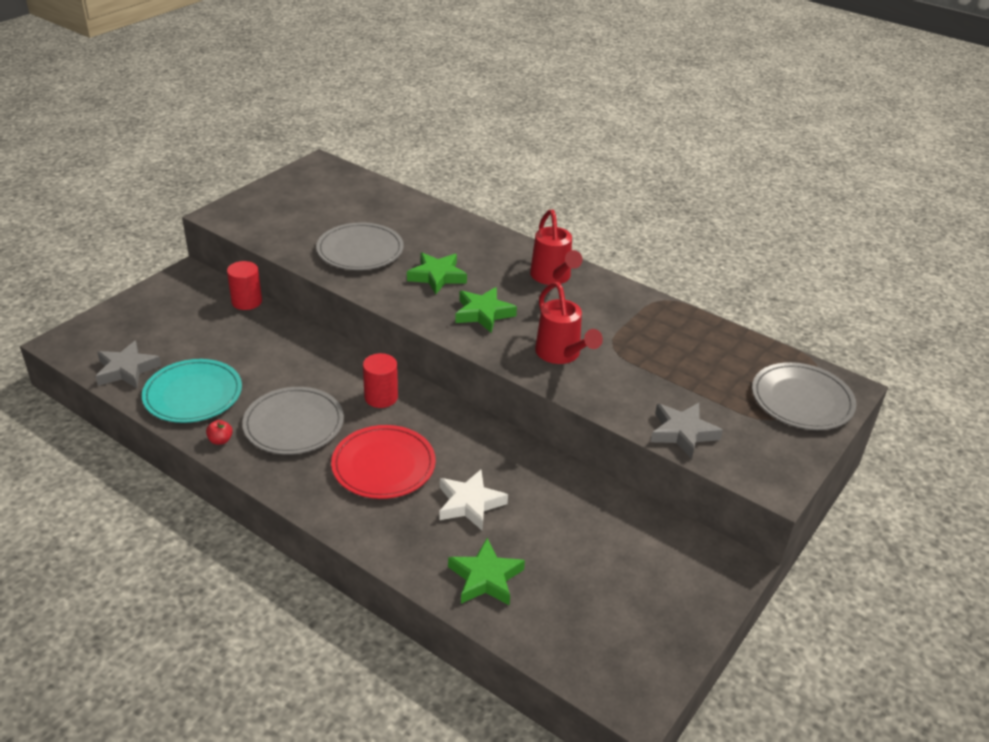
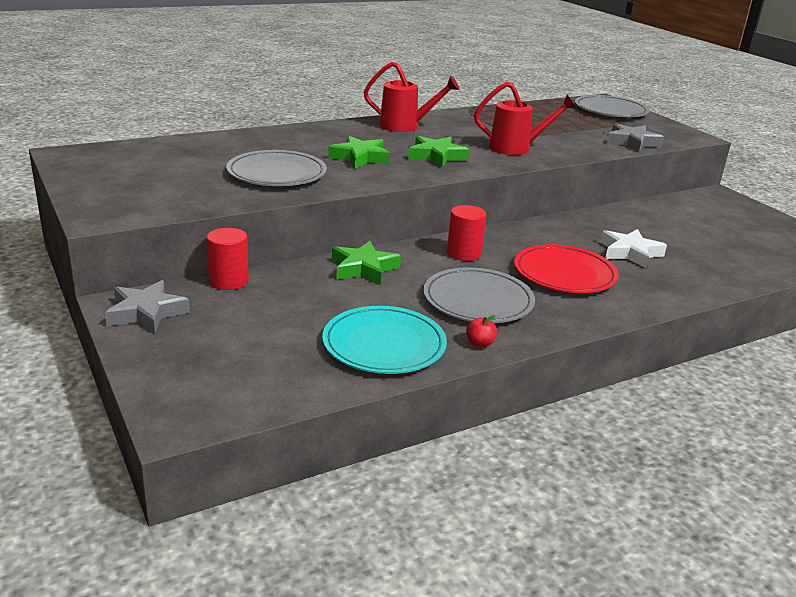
camera: 65 degrees left, 10 degrees down
(126, 370) = (294, 380): grey star -> grey star (146, 313)
(485, 578) = (719, 267): green star -> green star (363, 268)

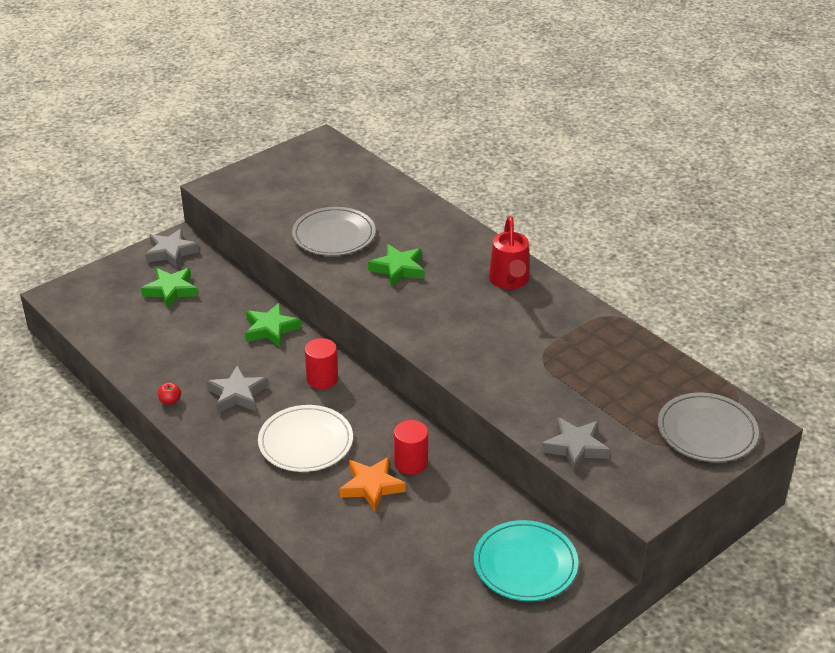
camera: 80 degrees right, 10 degrees up
(229, 281) = (226, 272): red cylinder -> red cylinder (411, 463)
(384, 345) = (156, 356): turquoise plate -> turquoise plate (525, 564)
(436, 156) = (429, 310): green star -> green star (171, 290)
(478, 300) = (237, 394): grey plate -> grey star
(516, 148) = (489, 359): red watering can -> none
(564, 274) = (305, 442): red plate -> white plate
(630, 253) = (371, 486): white star -> orange star

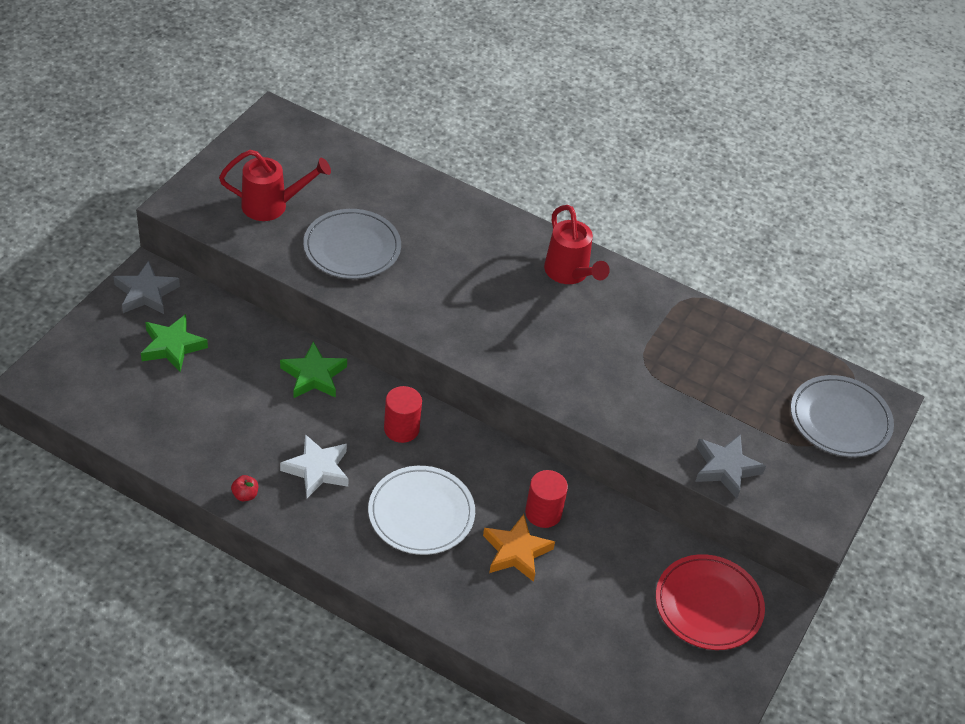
camera: 25 degrees left, 10 degrees up
(237, 394) = (317, 469): grey star -> white star
(285, 198) = (272, 206): none -> red watering can
(398, 269) = (444, 280): green star -> none
(525, 564) = (708, 605): turquoise plate -> red plate

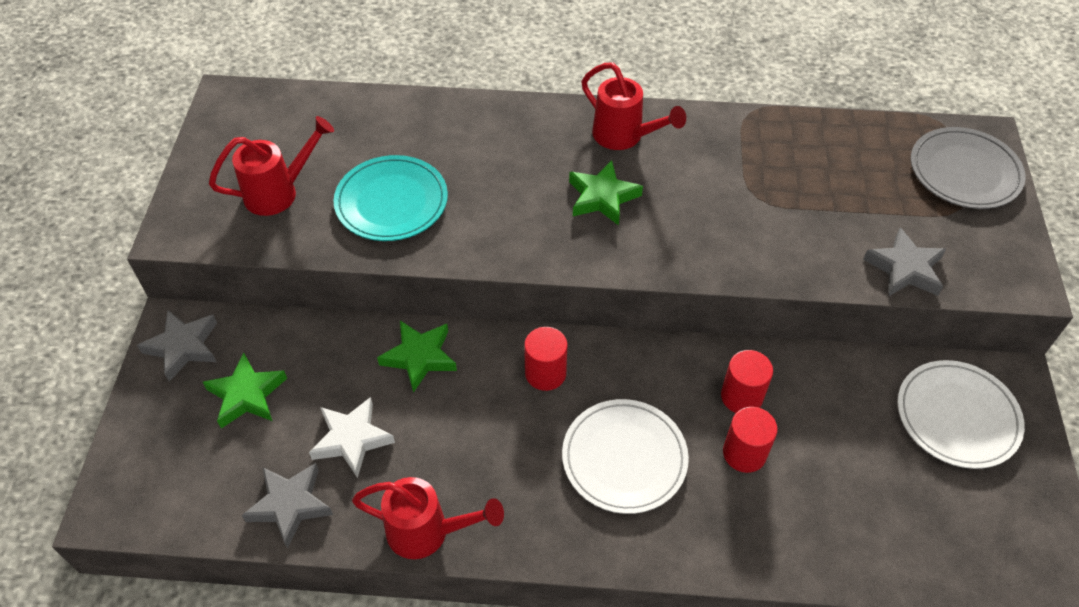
camera: 20 degrees left, 5 degrees up
(160, 434) = (290, 505): none -> grey star
(245, 495) = (427, 532): red apple -> red watering can
(317, 469) = (487, 462): white star -> white star (352, 439)
(352, 248) = (391, 202): grey plate -> turquoise plate
(516, 552) = (744, 453): orange star -> red cylinder
(518, 312) = (602, 197): none -> green star
(708, 605) = (957, 416): red plate -> white plate

